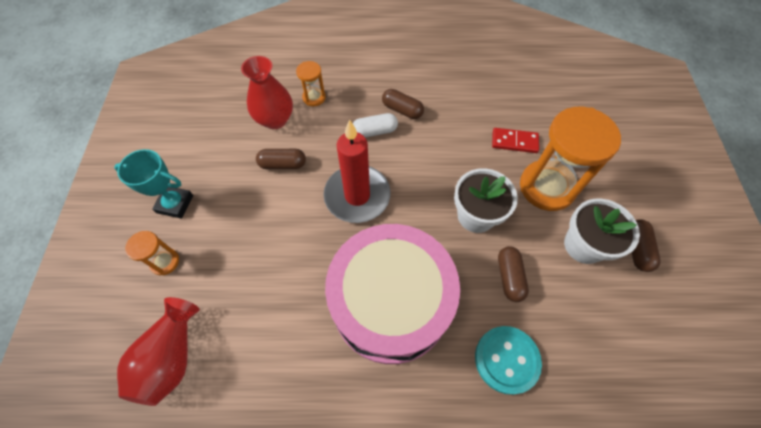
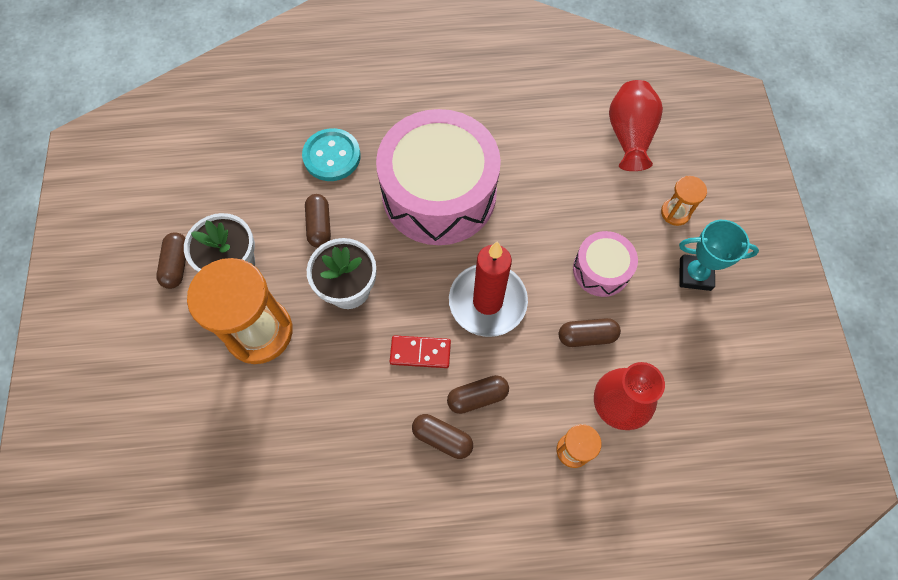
camera: 175 degrees right, 5 degrees up
(254, 214) = (601, 270): none -> pink drum
(374, 131) = (477, 397): white capsule -> brown capsule
(514, 142) = (289, 396): red domino -> red domino (420, 352)

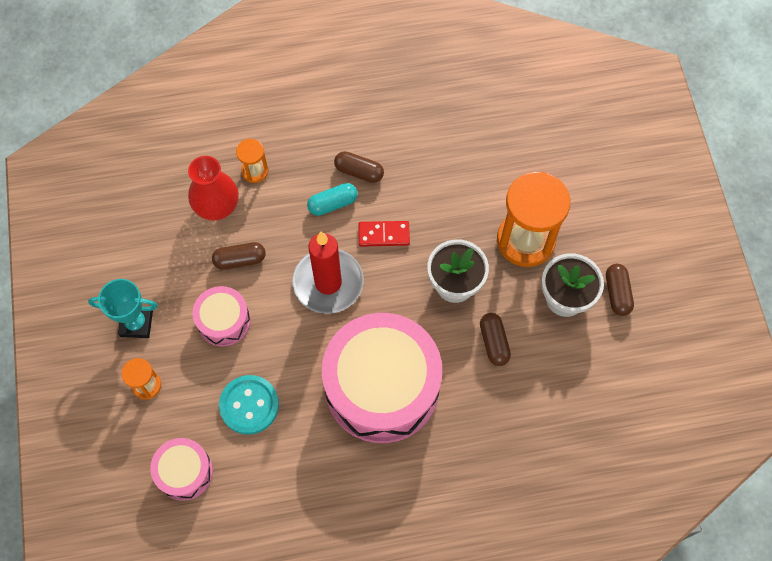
camera: 175 degrees right, 0 degrees up
(332, 156) = (497, 420): turquoise button -> turquoise button (249, 405)
(477, 397) = (333, 204): brown capsule -> turquoise capsule
(629, 136) = (184, 472): red vase -> pink drum

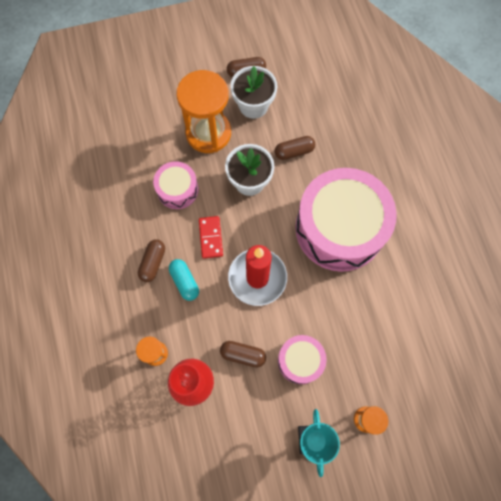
camera: 95 degrees left, 5 degrees up
(184, 472) = (432, 374): pink drum -> pink drum (177, 189)
(240, 260) = (243, 355): brown capsule -> brown capsule turned 60 degrees counterclockwise
(249, 405) = (370, 329): turquoise button -> none

